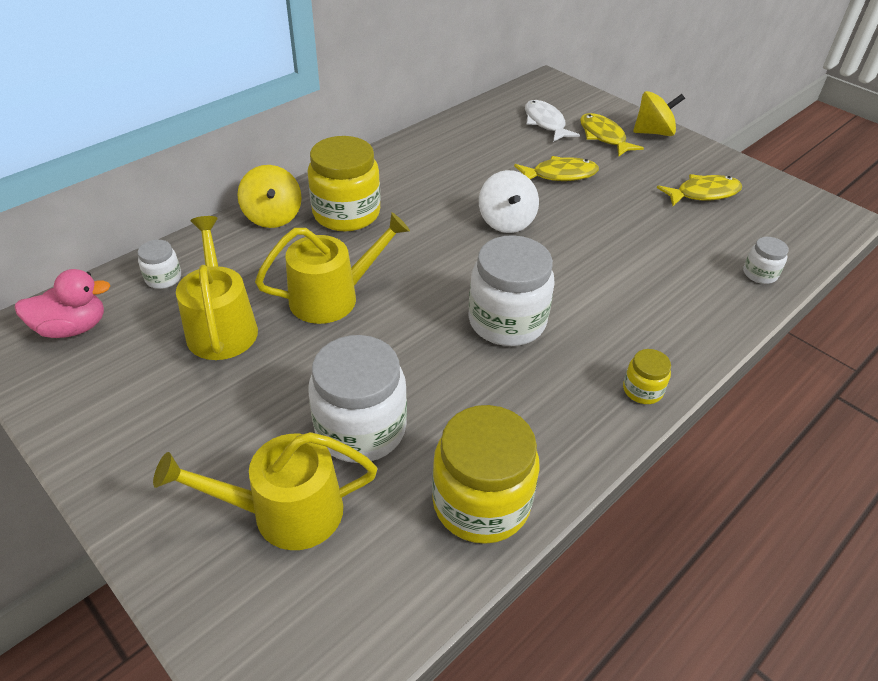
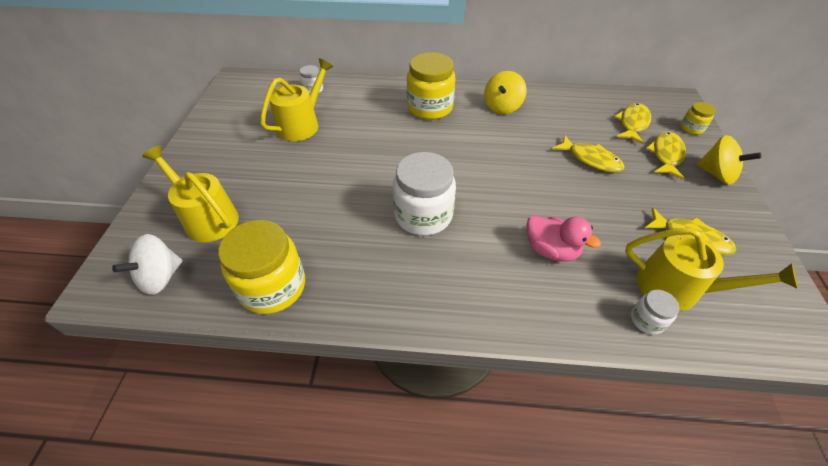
camera: 50 degrees right, 5 degrees up
(73, 328) = (257, 89): pink duck -> pink duck (551, 250)
(273, 216) = (394, 89): yellow spinning top -> yellow spinning top (502, 107)
(332, 297) = (362, 143): yellow watering can -> yellow watering can (676, 288)
(361, 429) = (282, 209): white jar -> none
(506, 221) = (509, 164): white spinning top -> white spinning top (161, 277)
(545, 123) = (632, 123): white fish -> yellow fish
(642, 390) = (437, 313): yellow jar -> yellow jar (691, 128)

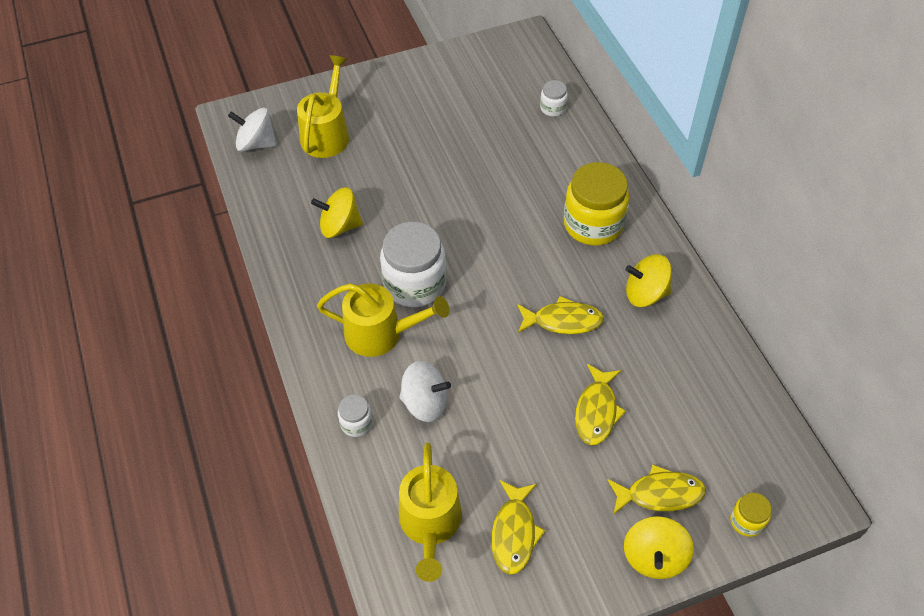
camera: 65 degrees right, 5 degrees up
(272, 286) = (281, 215): yellow jar -> none
(302, 124) = (488, 130): yellow watering can -> yellow watering can (381, 333)
(323, 245) = (339, 226): none -> yellow spinning top
(551, 250) = (425, 403): pink duck -> white spinning top
(632, 123) = (708, 446): yellow fish -> yellow fish (563, 321)
(647, 320) = (376, 501): white jar -> white jar (356, 423)

